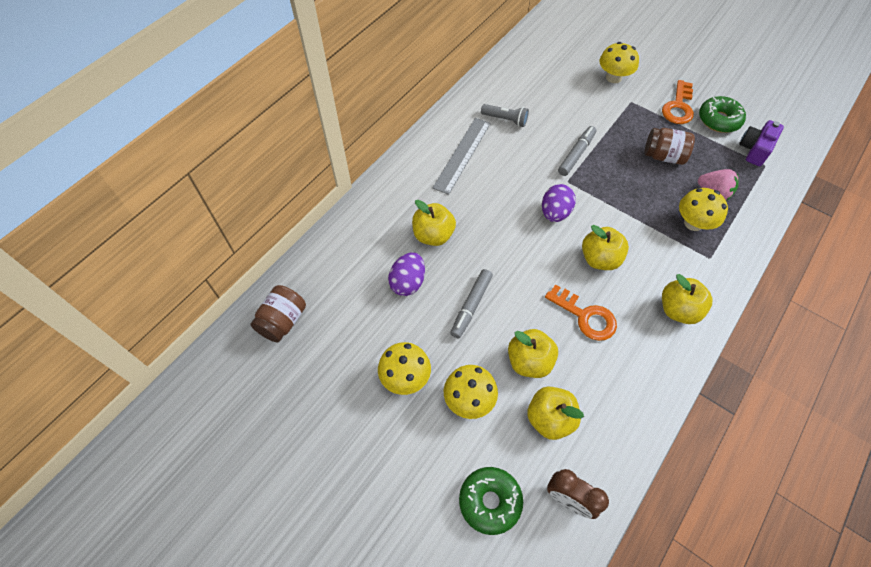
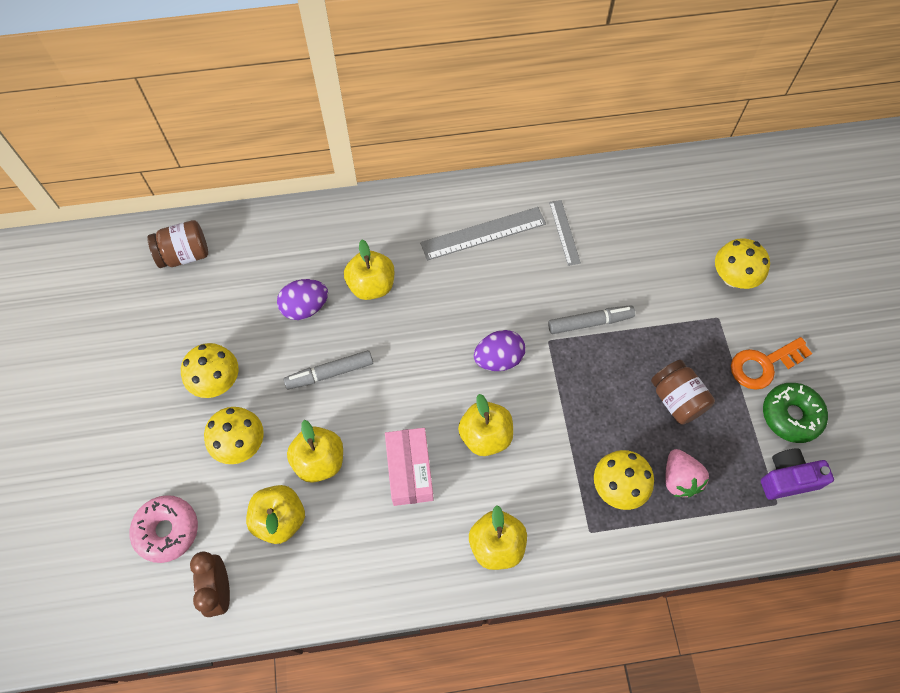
camera: 45 degrees right, 5 degrees up
(490, 501) = (167, 530): green donut -> pink donut
(505, 120) = (564, 232): grey flashlight -> grey ruler
(585, 316) = (409, 470): orange key -> pink box

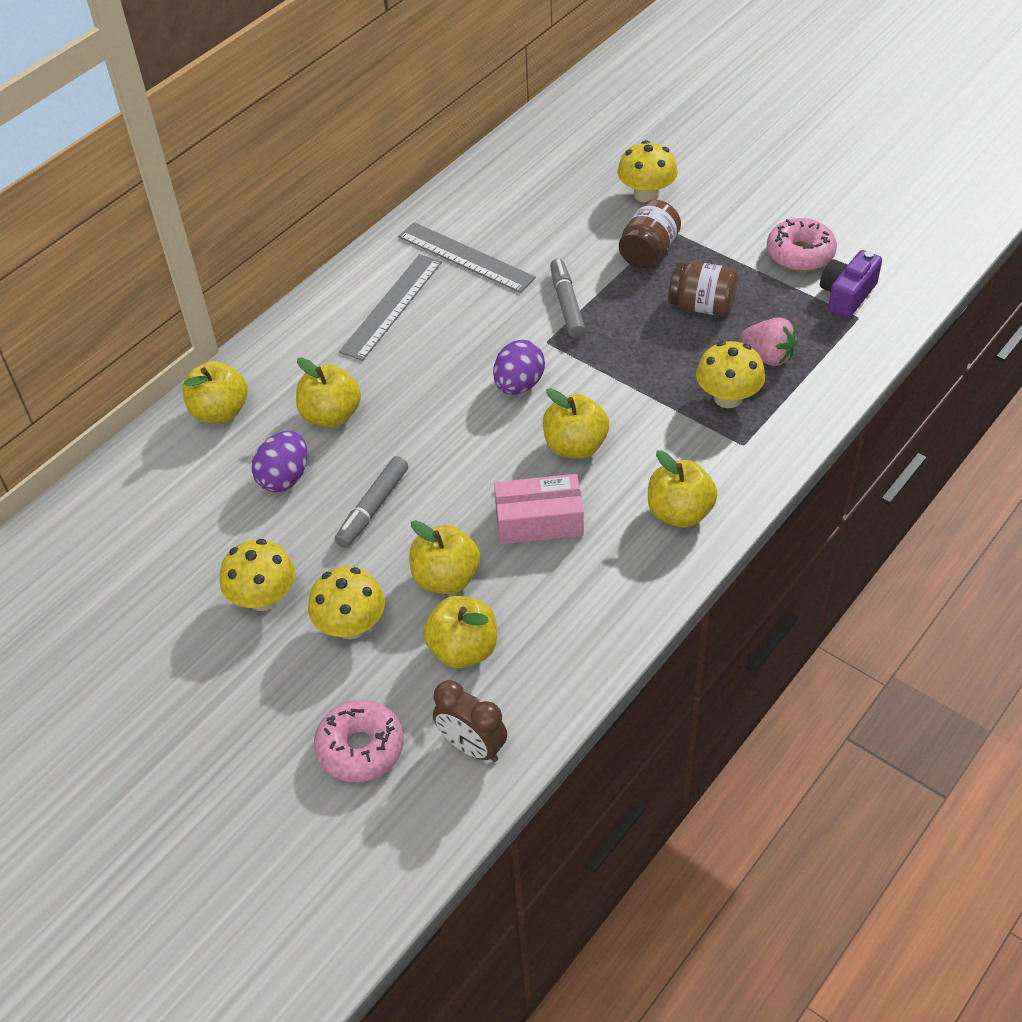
camera: 40 degrees left, 15 degrees down
(184, 255) = (97, 527): brown jar -> brown jar (648, 251)
(317, 230) = (220, 412): none -> yellow apple
(409, 470) = (539, 521): pink box -> pink box turned 45 degrees counterclockwise
(564, 232) = (466, 257): grey ruler -> grey ruler, size x1.67
(590, 322) = (566, 304): grey marker -> grey marker turned 45 degrees counterclockwise
(763, 365) = (740, 235): orange key -> none
(791, 415) = (800, 254): green donut -> pink donut

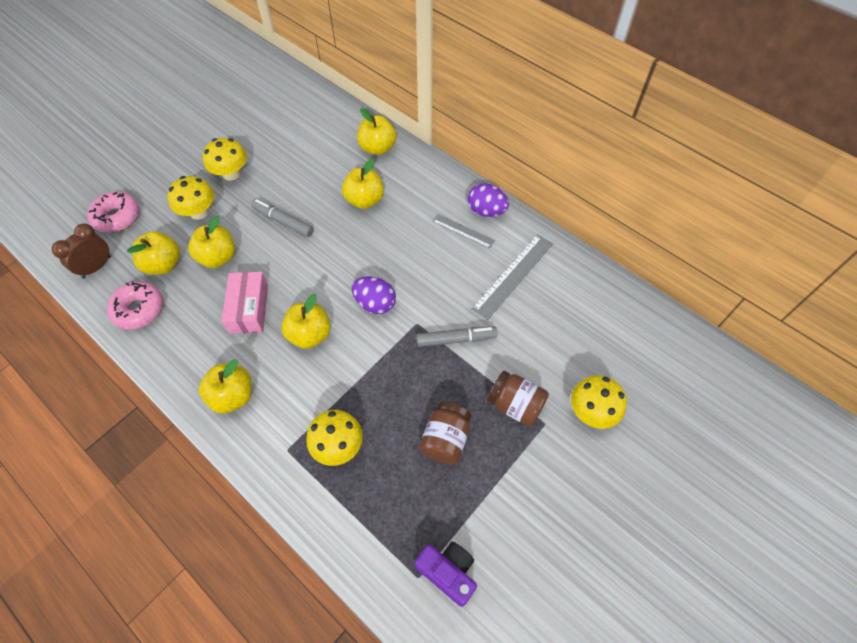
camera: 90 degrees right, 10 degrees up
(284, 478) = (318, 179): purple egg -> purple egg (486, 211)
(391, 306) = (463, 231): grey ruler -> grey ruler, size x0.60
(768, 356) = (379, 485): pink strawberry -> none
(800, 254) = (508, 538): pink donut -> pink donut (139, 309)

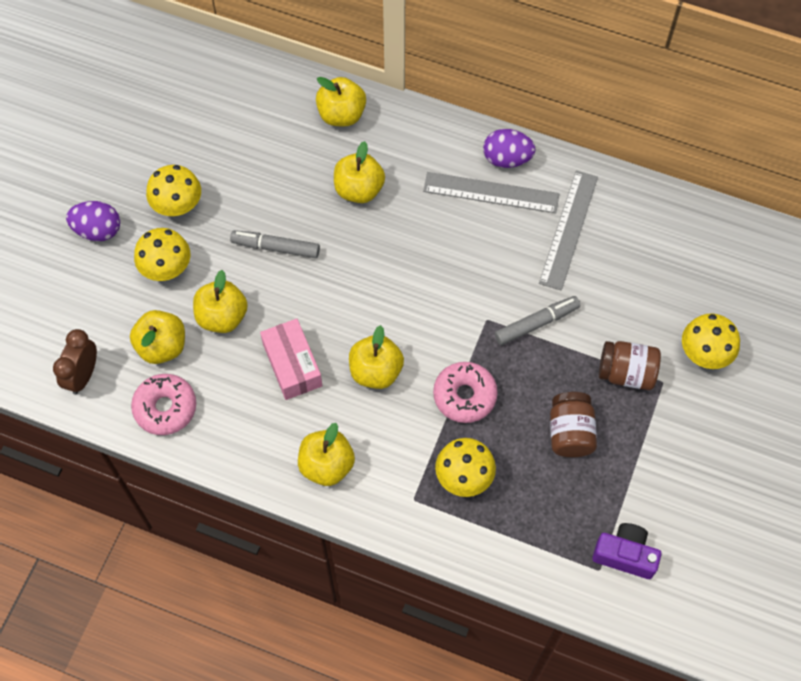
camera: 20 degrees left, 5 degrees up
(117, 217) = (69, 306): pink donut -> pink donut (464, 396)
(375, 303) = (431, 312): purple egg -> purple egg (98, 230)
(463, 231) = (491, 192): grey ruler -> grey ruler, size x1.67

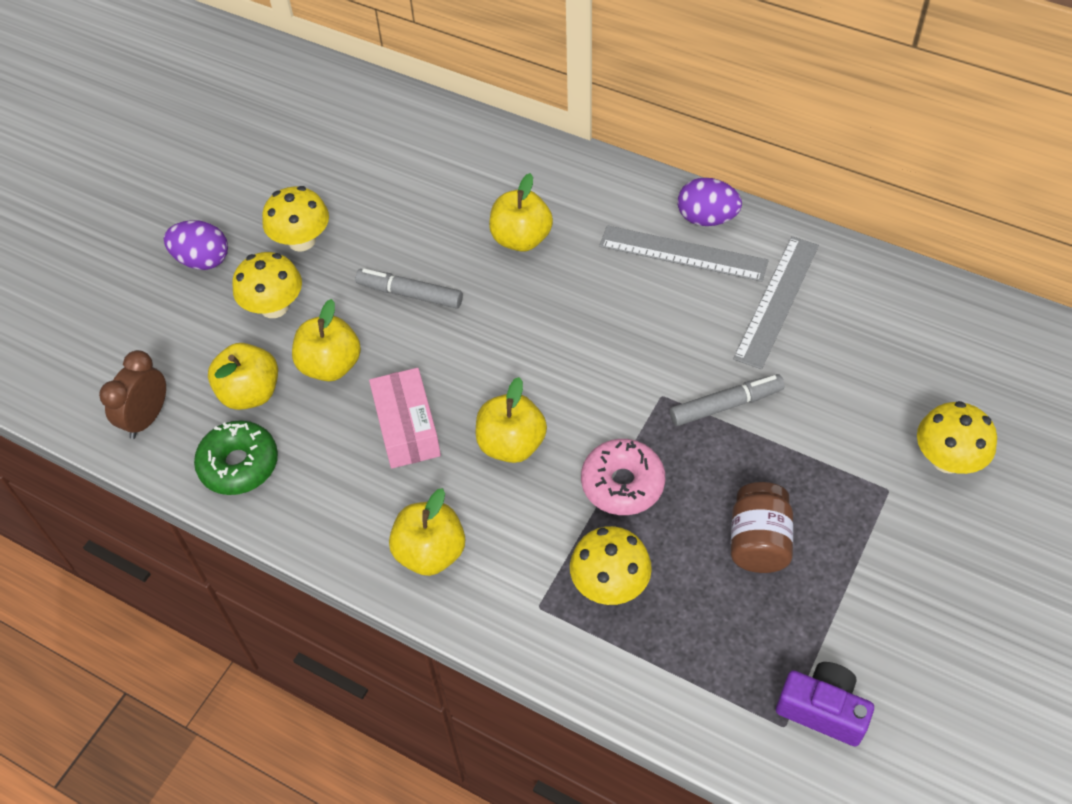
camera: 10 degrees right, 10 degrees down
(165, 408) = (239, 464): pink donut -> green donut
(341, 114) = (512, 160): yellow apple -> none
(626, 373) = (840, 474): brown jar -> none

